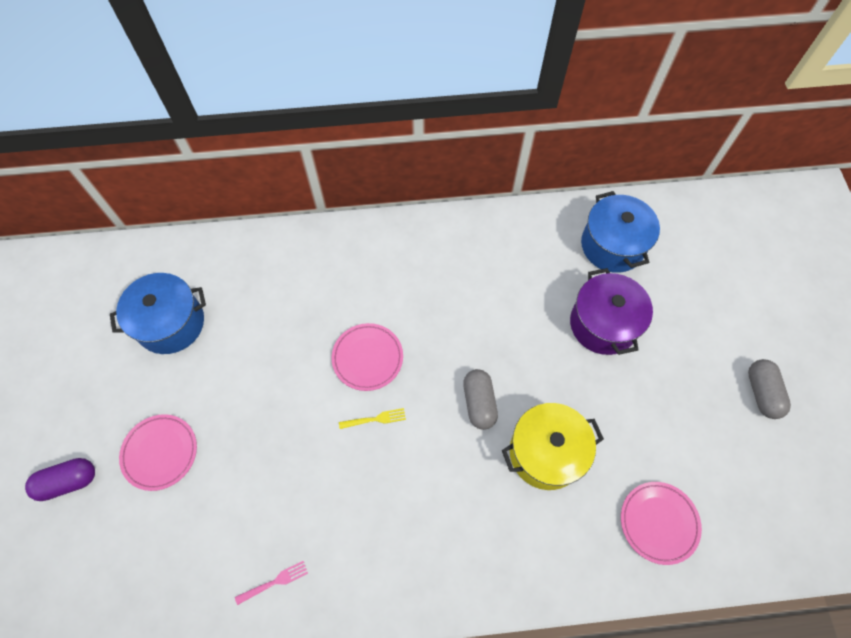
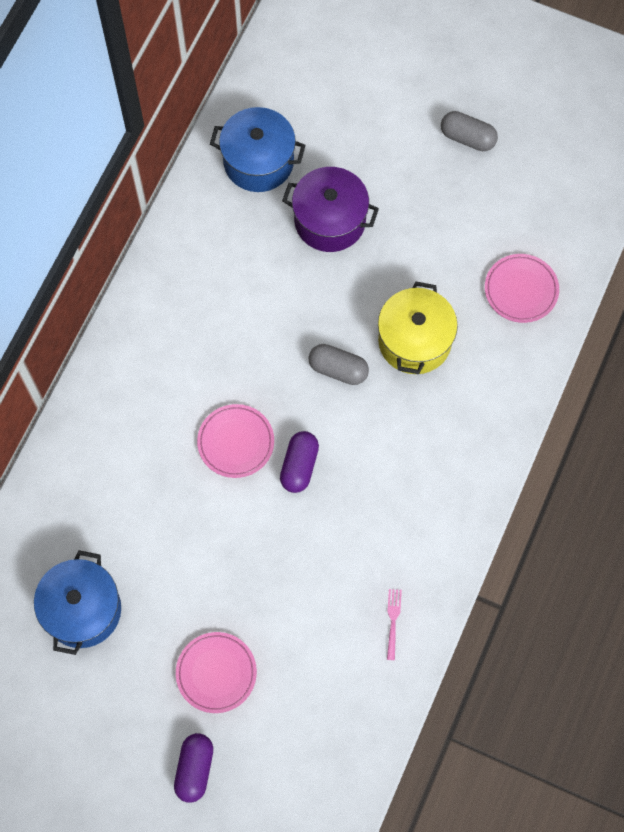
camera: 60 degrees left, 5 degrees up
(375, 419) = (299, 466): yellow fork -> purple capsule

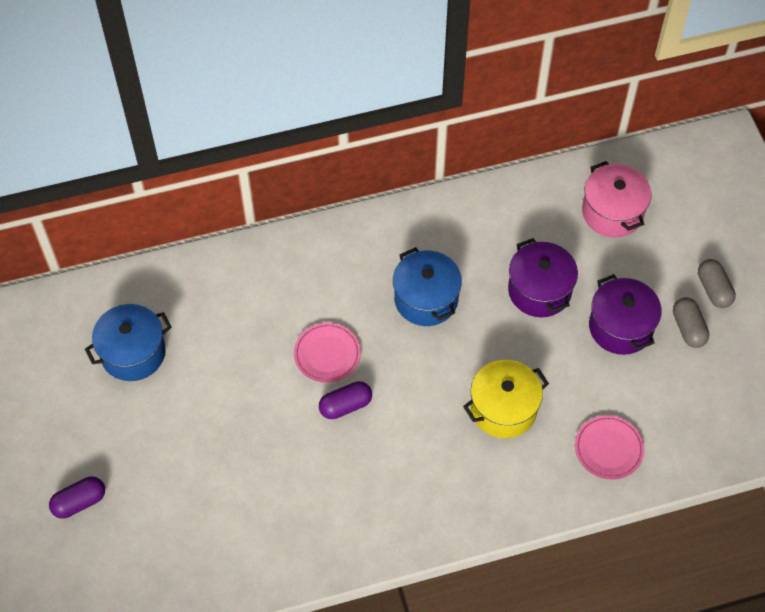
camera: 50 degrees right, 10 degrees down
(216, 673) = (156, 465): pink plate -> none
(258, 162) = (539, 216): blue pot -> blue pot (426, 299)
(308, 101) = (612, 212): none -> pink pot
(338, 369) = (437, 377): grey capsule -> grey capsule (714, 289)
(393, 621) = (286, 549): pink fork -> none
(420, 187) = (620, 327): none -> purple pot

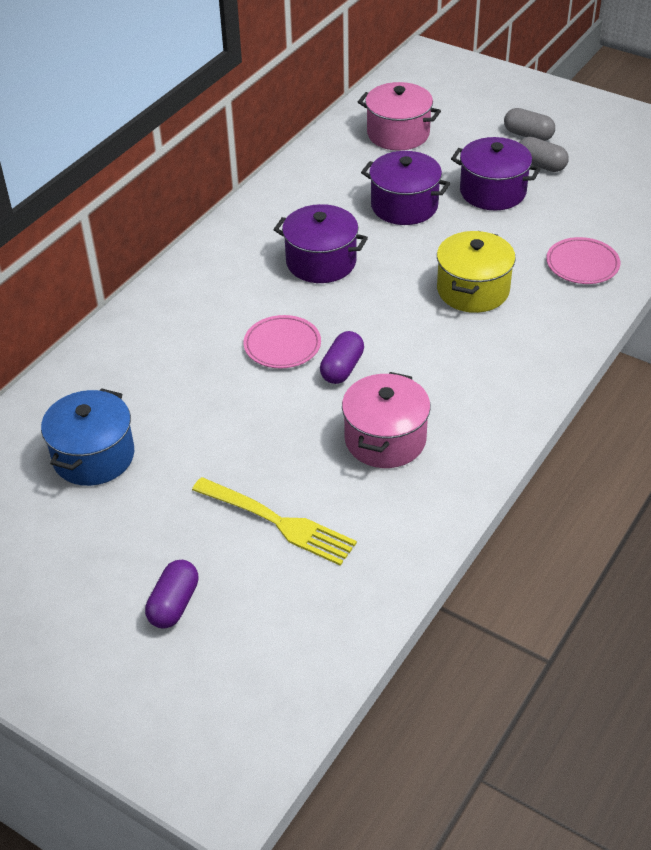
camera: 40 degrees left, 15 degrees down
(189, 494) = (278, 522): none -> yellow fork
(313, 486) = (385, 439): none -> pink pot
(426, 299) = (321, 262): blue pot -> purple pot

